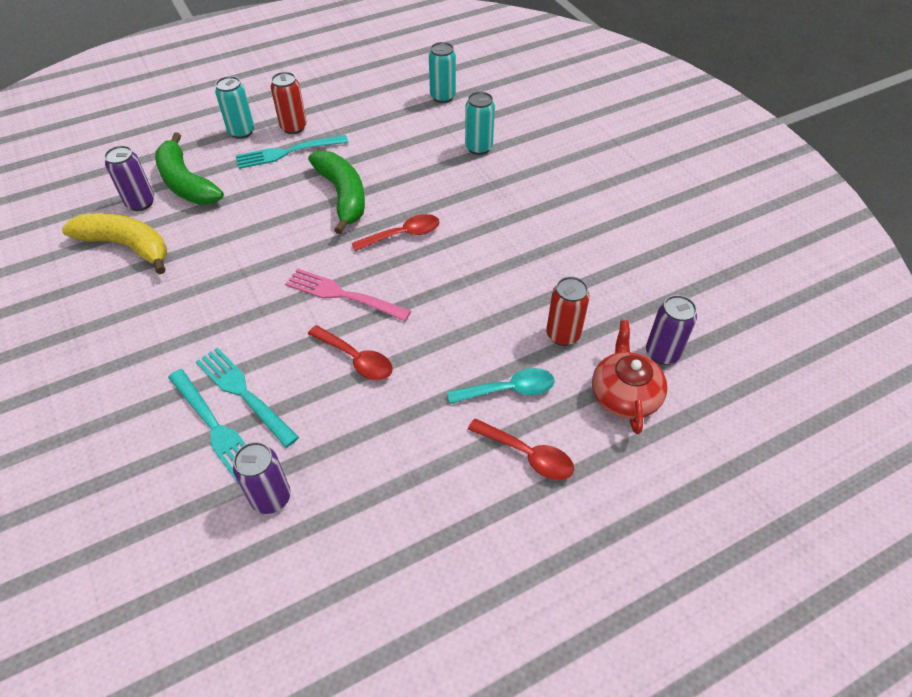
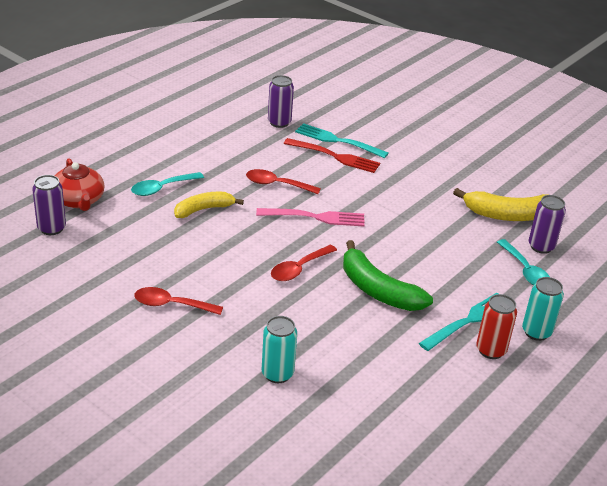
camera: 155 degrees right, 15 degrees down
(186, 183) = (525, 271): green banana -> turquoise spoon
(243, 393) = (335, 156): turquoise fork -> red fork
(442, 97) = (360, 438): turquoise can -> none
(468, 339) = (204, 209): none -> yellow banana
(528, 455) = (138, 162): red spoon -> red spoon (171, 305)
(563, 335) = (132, 225): red can -> none

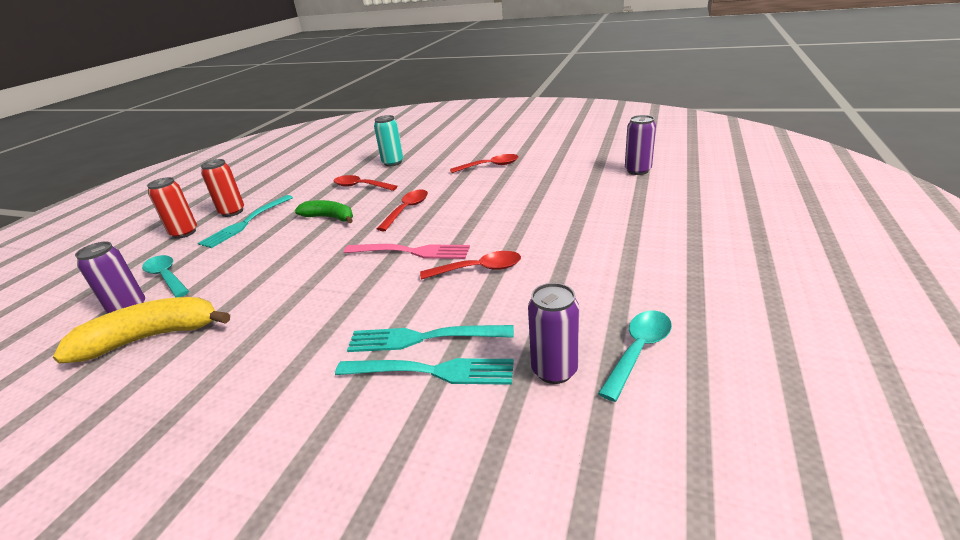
camera: 165 degrees right, 5 degrees down
(78, 200) = (653, 191): red teapot -> none
(162, 188) = (596, 223): turquoise spoon -> turquoise spoon (638, 350)
(204, 209) = (533, 221): yellow banana -> none
(316, 217) = (412, 252): pink fork -> pink fork turned 150 degrees counterclockwise
(334, 334) = (360, 186): none -> red spoon
(335, 156) = (423, 338): red fork -> turquoise fork
(378, 290) = (330, 218): green banana -> green banana, size x0.66
(536, 332) = (184, 233): turquoise can -> red can

